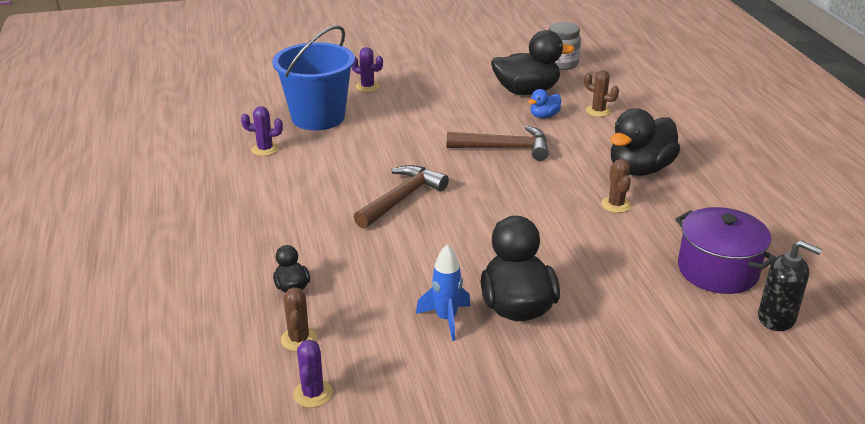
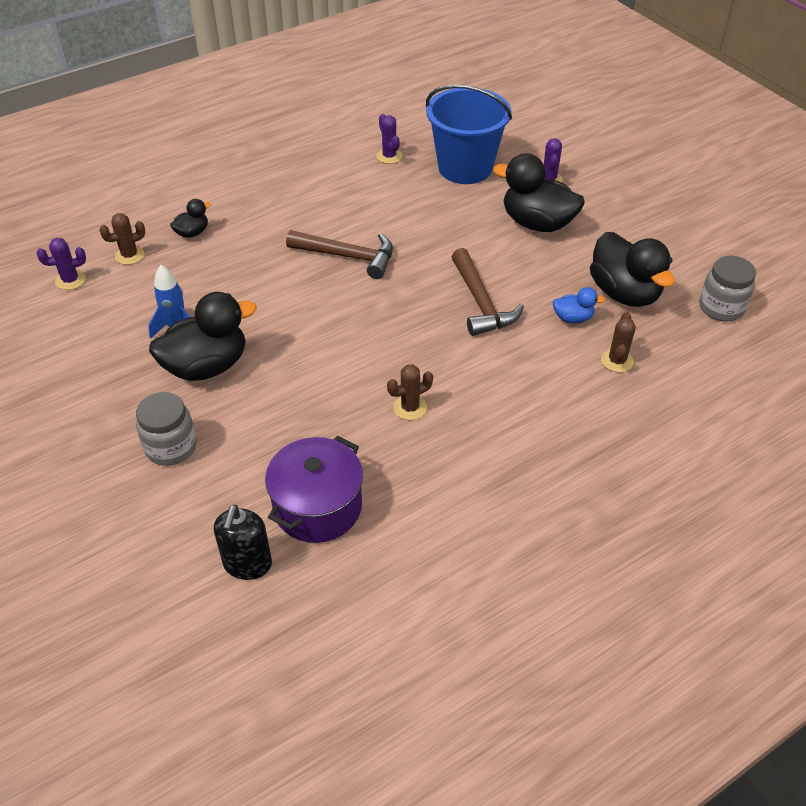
camera: 70 degrees right, 15 degrees up
(544, 116) = (573, 318): blue duck -> blue duck turned 150 degrees clockwise
(623, 345) = (171, 447): none -> grey jar
(640, 169) = (497, 417): black duck -> black duck (537, 223)

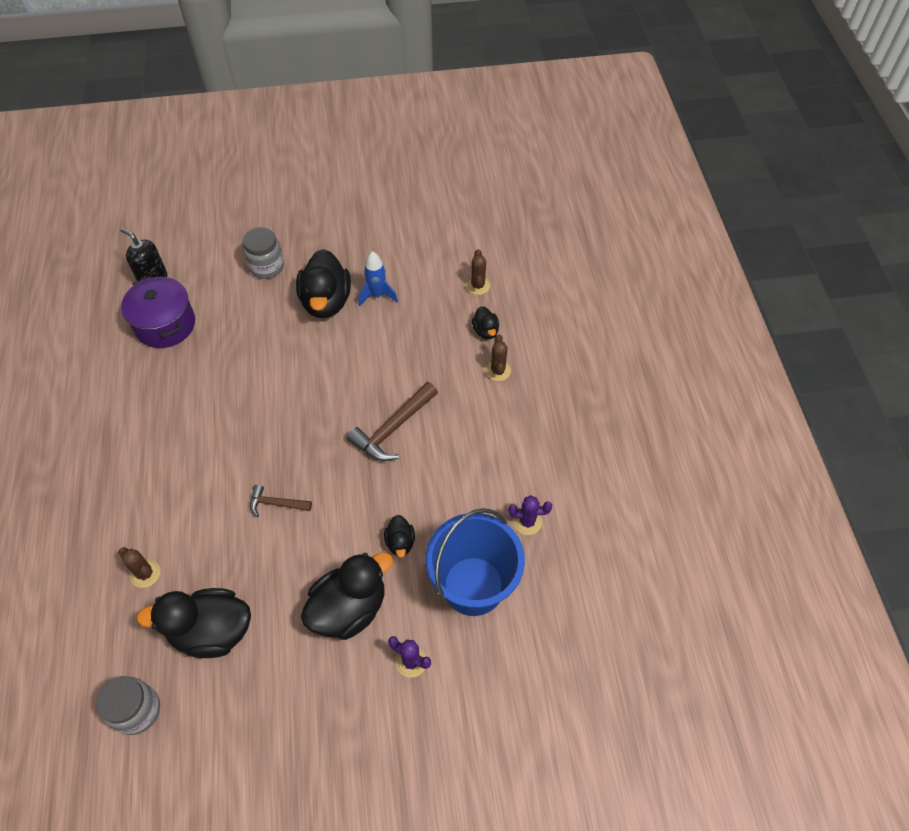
camera: 115 degrees right, 10 degrees up
(70, 280) = (467, 247): purple cactus -> none
(410, 407) = (205, 405): brown cactus -> brown cactus (498, 370)
(459, 215) = (400, 542): none -> black duck
(481, 303) = (276, 503): brown hammer -> brown hammer, size x0.58
(573, 318) = (212, 567): blue duck -> none

